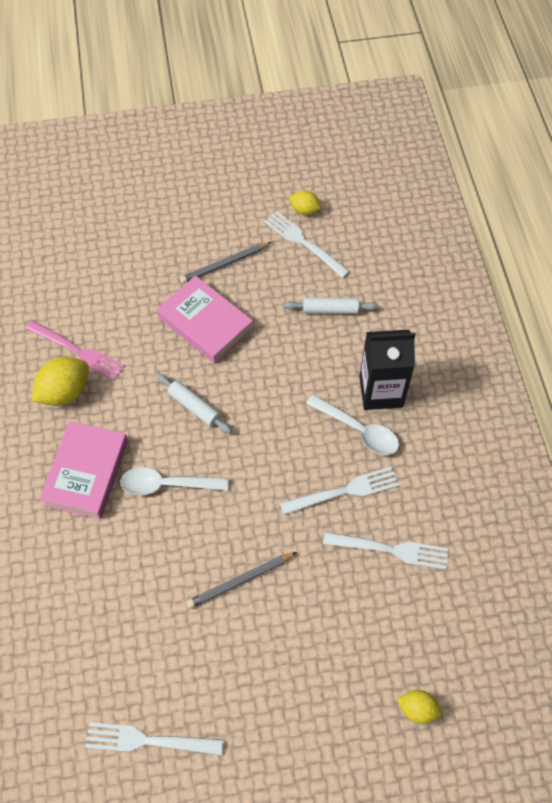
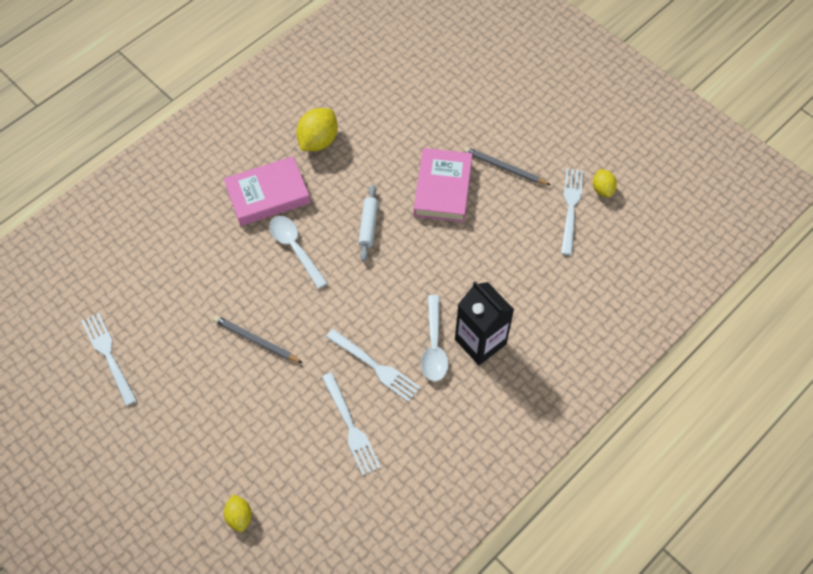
camera: 55 degrees right, 0 degrees up
(65, 392) = (318, 141): yellow lemon -> yellow lemon turned 75 degrees counterclockwise
(77, 351) = (355, 126): pink fork -> none
(330, 310) = (525, 263): white rolling pin -> none

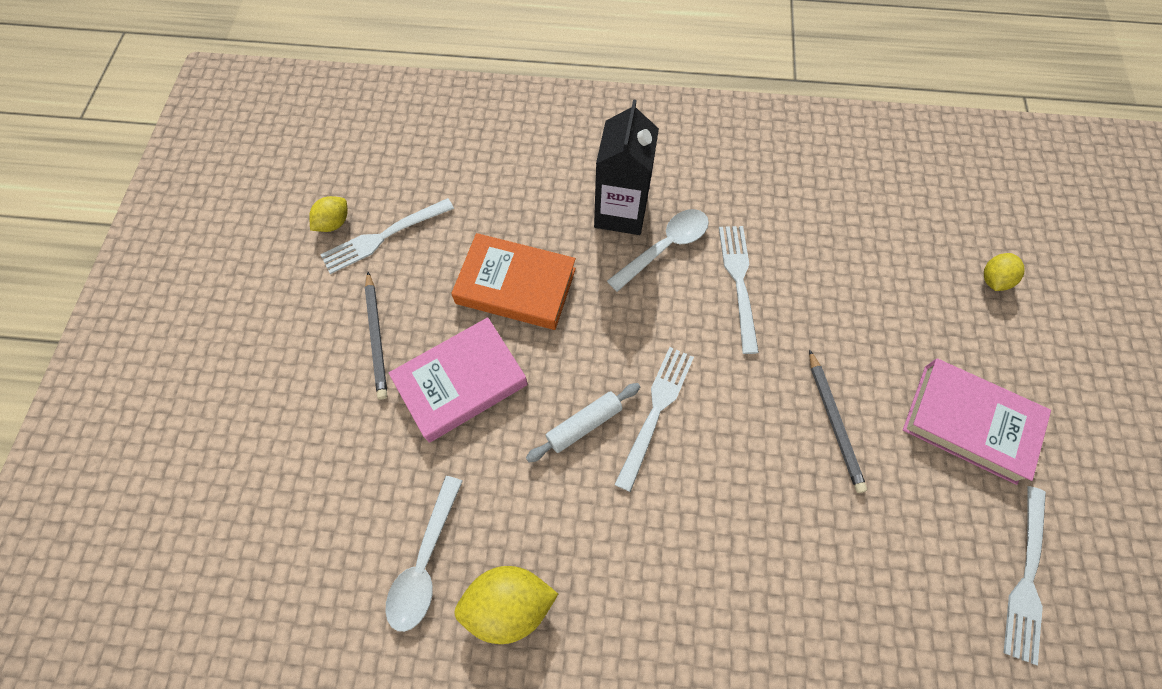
camera: 130 degrees left, 5 degrees up
(268, 194) = (648, 594): pink book -> pink book (969, 423)
(295, 249) = (689, 483): white spoon -> white spoon (425, 561)
(351, 426) = (816, 256): white fork -> white fork (655, 411)
(478, 250) = (516, 286): none -> orange book

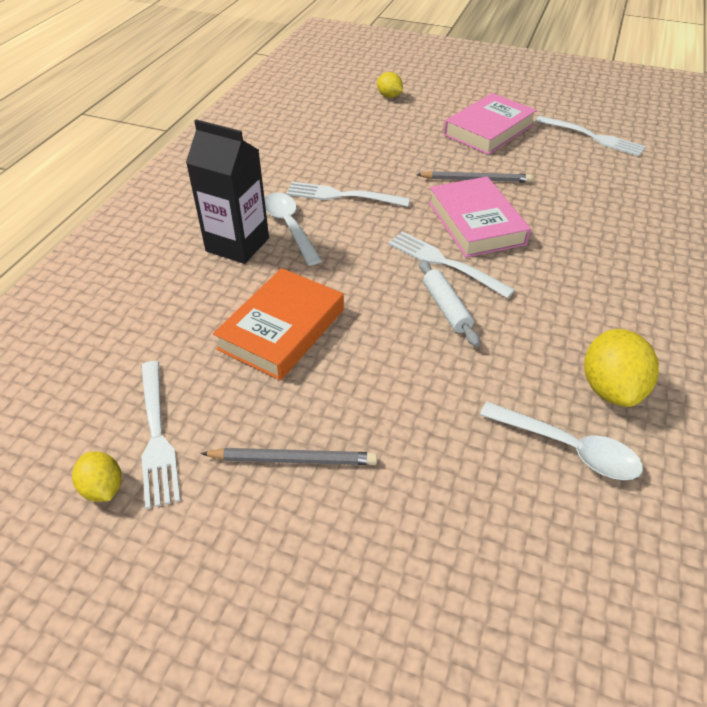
camera: 75 degrees left, 20 degrees down
(461, 382) = (376, 389): pink book -> pink book (475, 223)

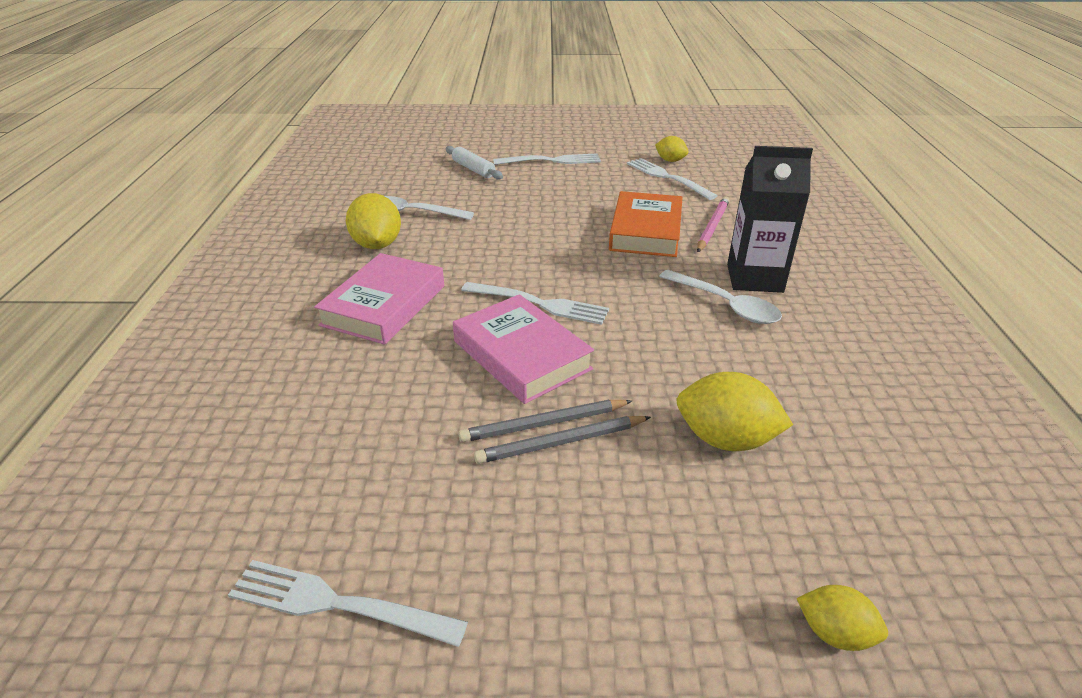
camera: 160 degrees right, 10 degrees down
(204, 317) = (712, 227): none -> pink pencil
(293, 459) = (580, 183): grey pencil -> grey pencil (561, 443)
(342, 196) = (704, 354): white fork -> white fork (551, 161)
(374, 153) = (725, 439): none -> yellow lemon
(446, 308) = (521, 268): white rolling pin -> white rolling pin (473, 169)
(489, 130) = (561, 563): pink book -> pink book (384, 305)

